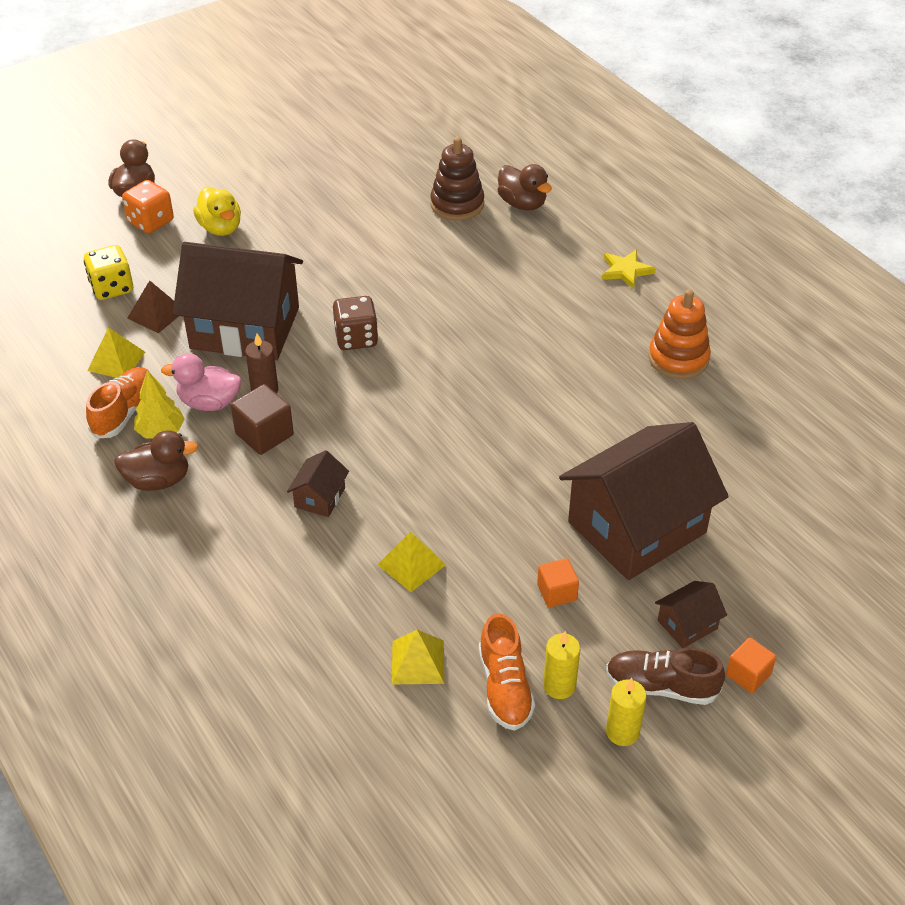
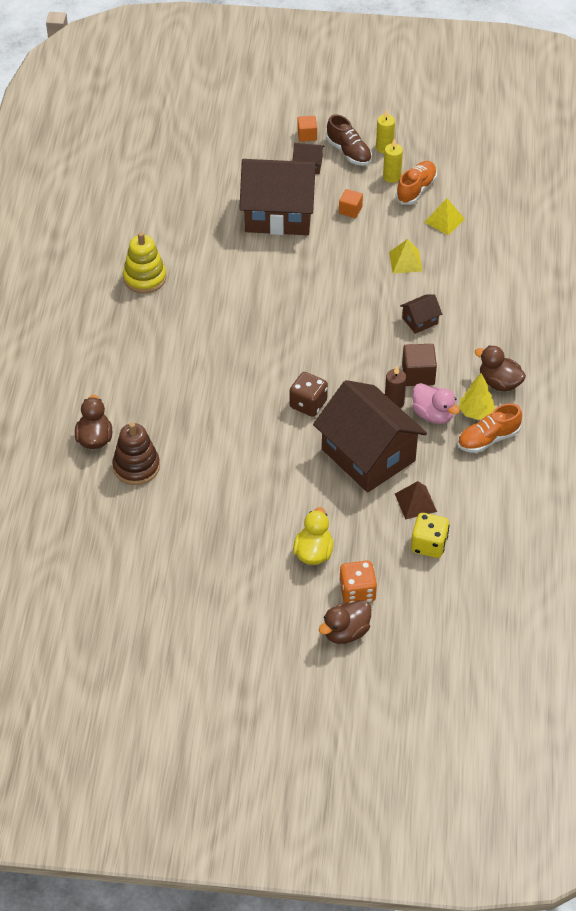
camera: 140 degrees left, 5 degrees up
(116, 361) = (467, 480): yellow pyramid -> none
(626, 270) = (98, 348): yellow star -> none
(678, 358) = (145, 278): orange stacking toy -> yellow stacking toy

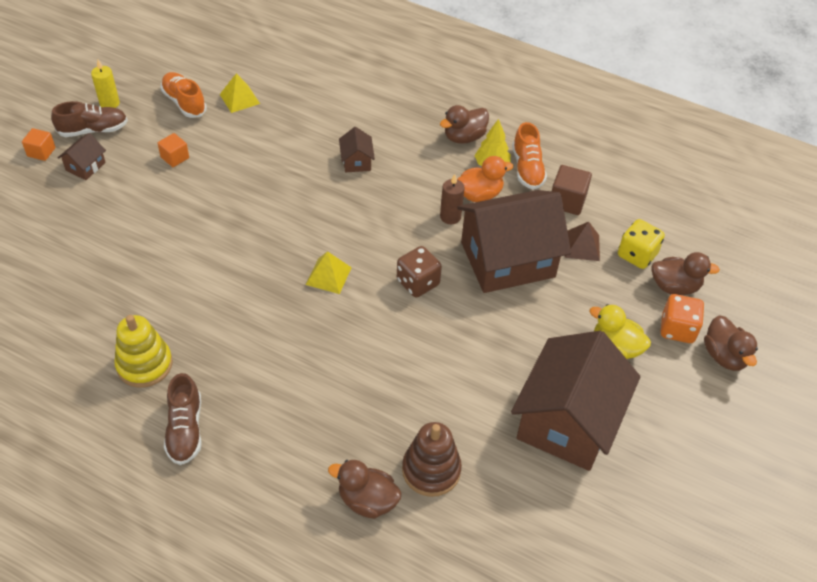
camera: 70 degrees left, 0 degrees up
(103, 321) = (185, 429): none -> brown shoe
(278, 214) = (136, 213): brown house -> brown house (568, 421)
(392, 177) = (153, 112): yellow candle -> none
(405, 261) = (273, 143): yellow pyramid -> yellow pyramid (328, 276)
(406, 580) = (674, 286): none -> brown duck
(418, 375) = (424, 187): brown cube -> brown cube (567, 201)
(433, 414) = (479, 195): pink duck -> orange duck

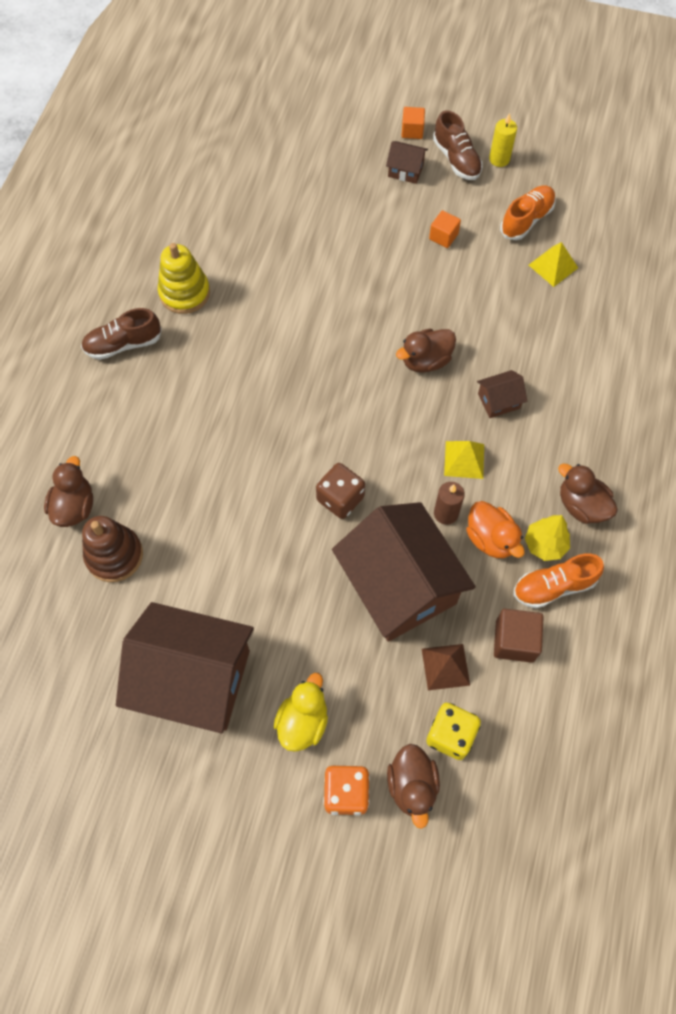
camera: 80 degrees right, 15 degrees up
(328, 276) = (326, 413): yellow pyramid -> yellow pyramid (464, 459)
(724, 356) = (319, 853): brown duck -> brown duck (425, 360)

